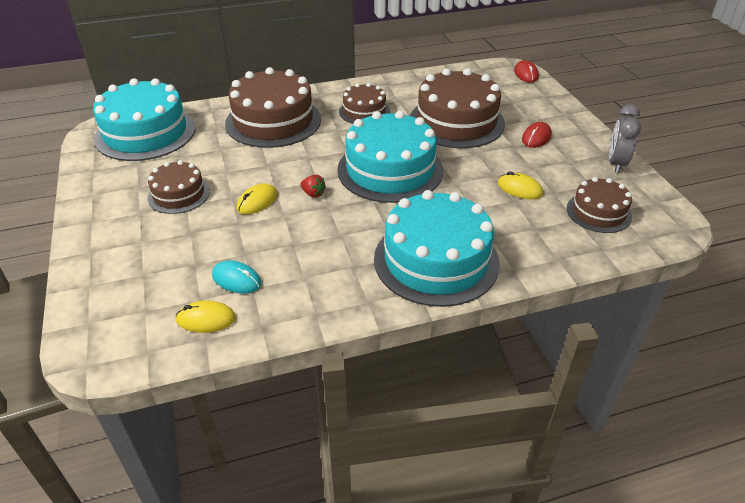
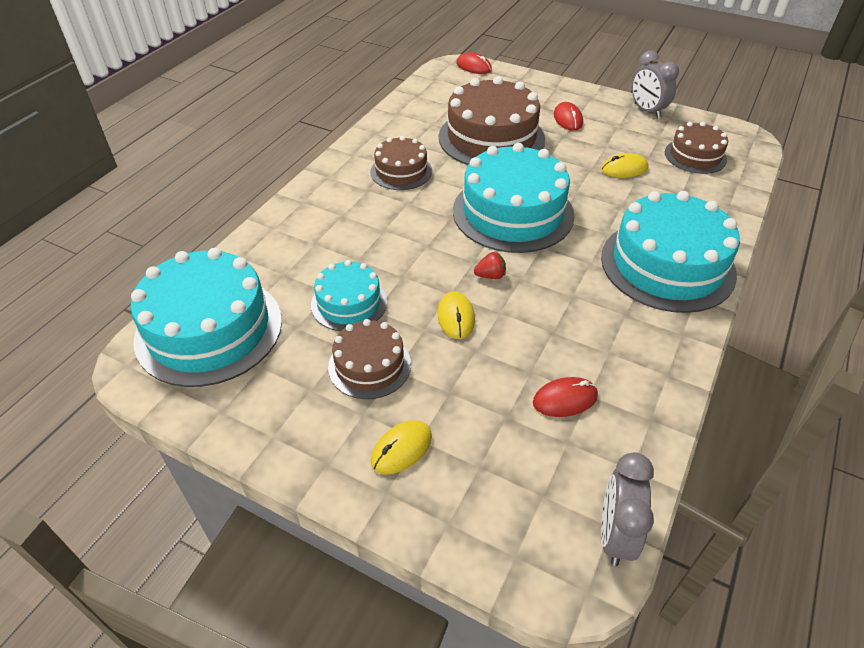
camera: 45 degrees left, 5 degrees up
(142, 356) = (615, 535): none -> grey clock
(206, 319) = (604, 454): yellow mouse -> yellow mouse (401, 449)
(220, 160) = (349, 303): none -> turquoise cake
(236, 279) = (565, 399): turquoise mouse -> red mouse
(273, 121) = (331, 230): brown cake -> none

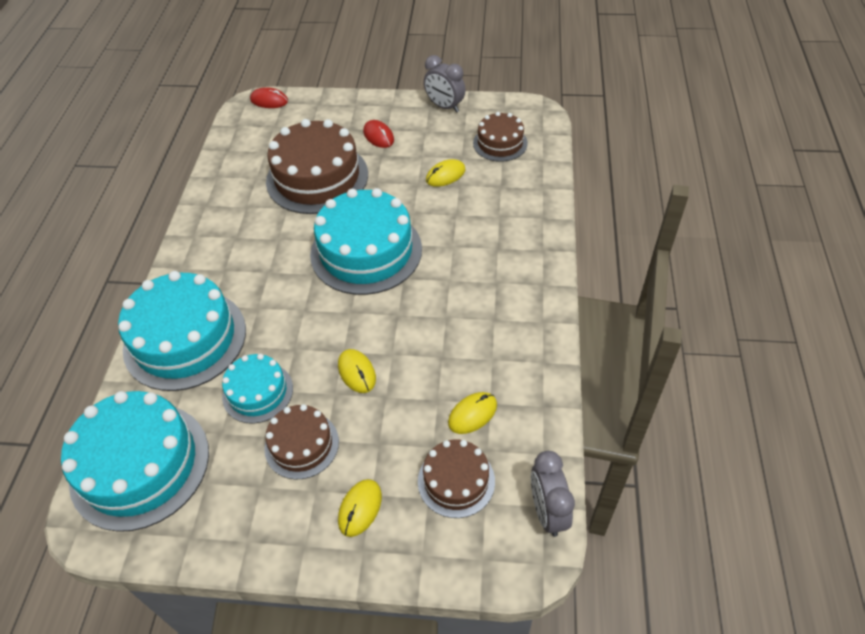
camera: 20 degrees left, 5 degrees up
(401, 171) = (247, 240): brown cake -> brown cake (456, 481)
(490, 276) = (370, 321): red strawberry -> none
(565, 399) = (472, 414): red mouse -> yellow mouse
(667, 265) = (511, 261): turquoise cake -> turquoise cake (185, 339)

